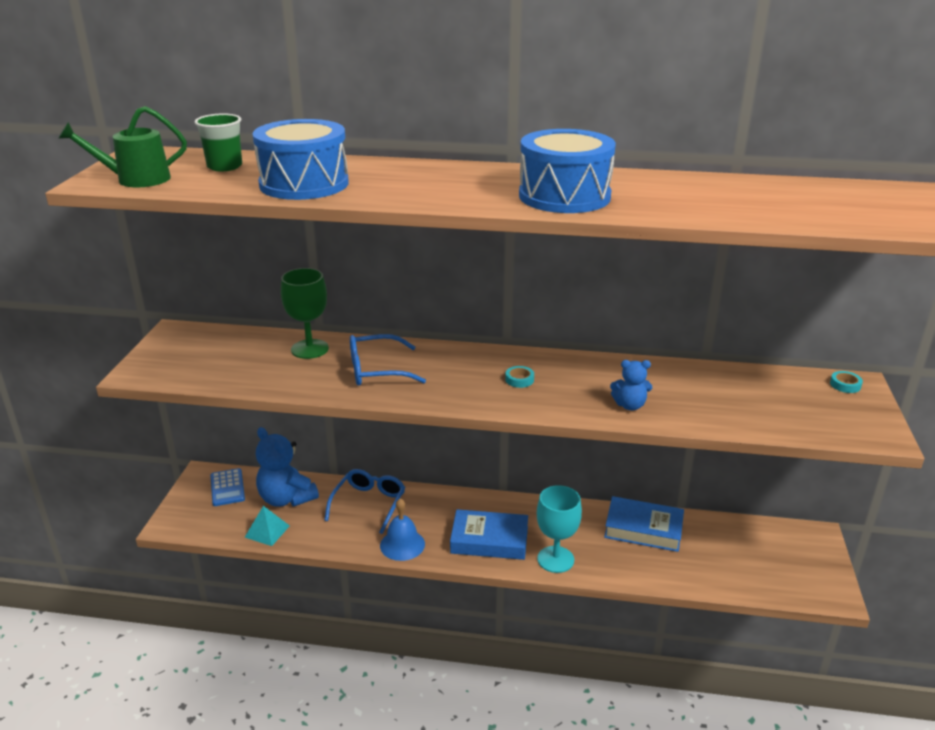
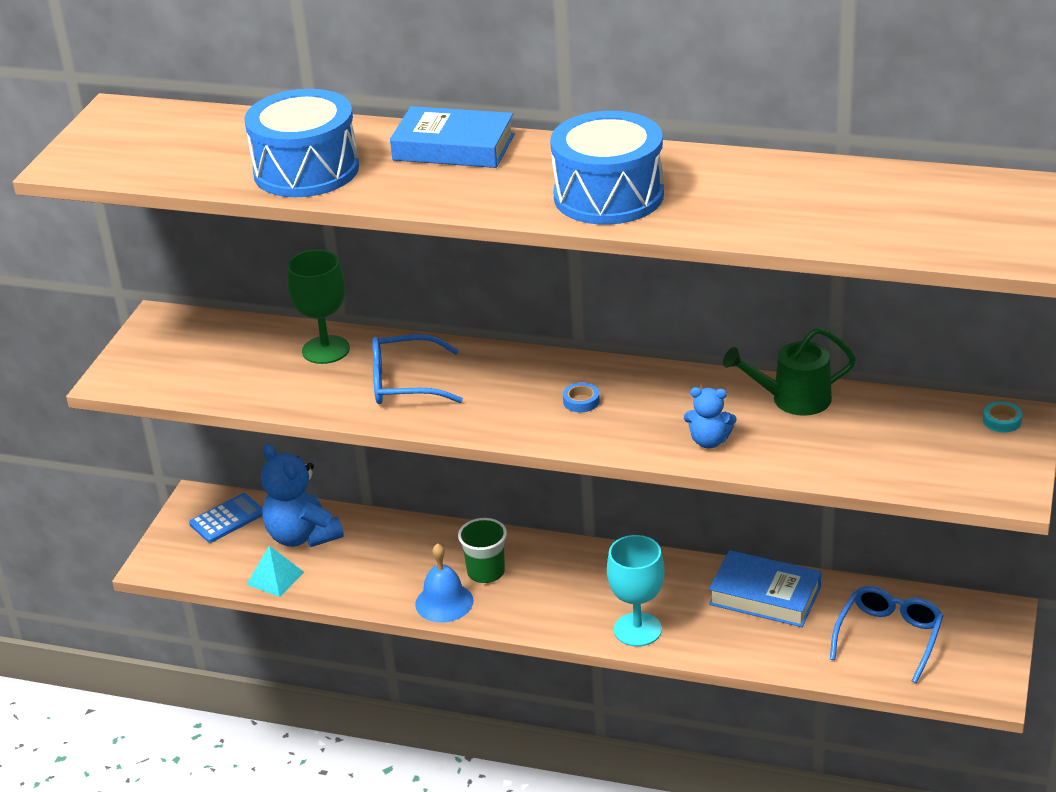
camera: 10 degrees right, 5 degrees up
(136, 180) = (113, 160): green watering can -> green watering can (793, 399)
(224, 166) = (216, 137): green cup -> green cup (486, 572)
(227, 488) = (227, 519): blue calculator -> blue calculator turned 120 degrees counterclockwise
(369, 504) = (408, 548): blue glasses -> blue glasses (889, 637)
(489, 540) = (557, 601): blue book -> blue book (453, 147)
(519, 380) = (581, 401): turquoise tape -> blue tape

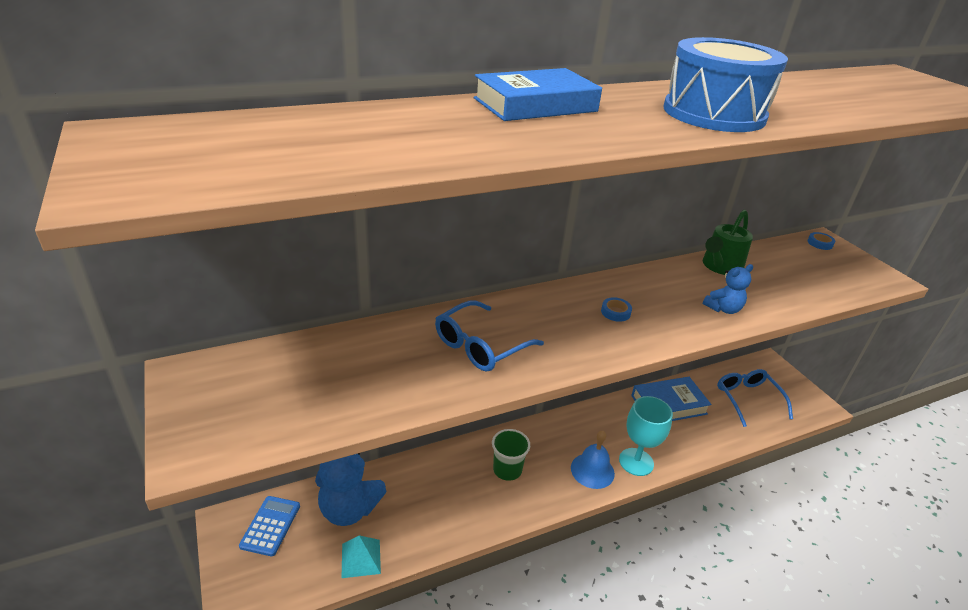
camera: 45 degrees left, 0 degrees up
(306, 170) = (438, 142): blue drum -> none
(326, 350) = (382, 343): green goblet -> none
(444, 602) = (505, 508): blue bell -> blue bell (592, 470)
(1002, 421) = (820, 243): turquoise tape -> blue tape

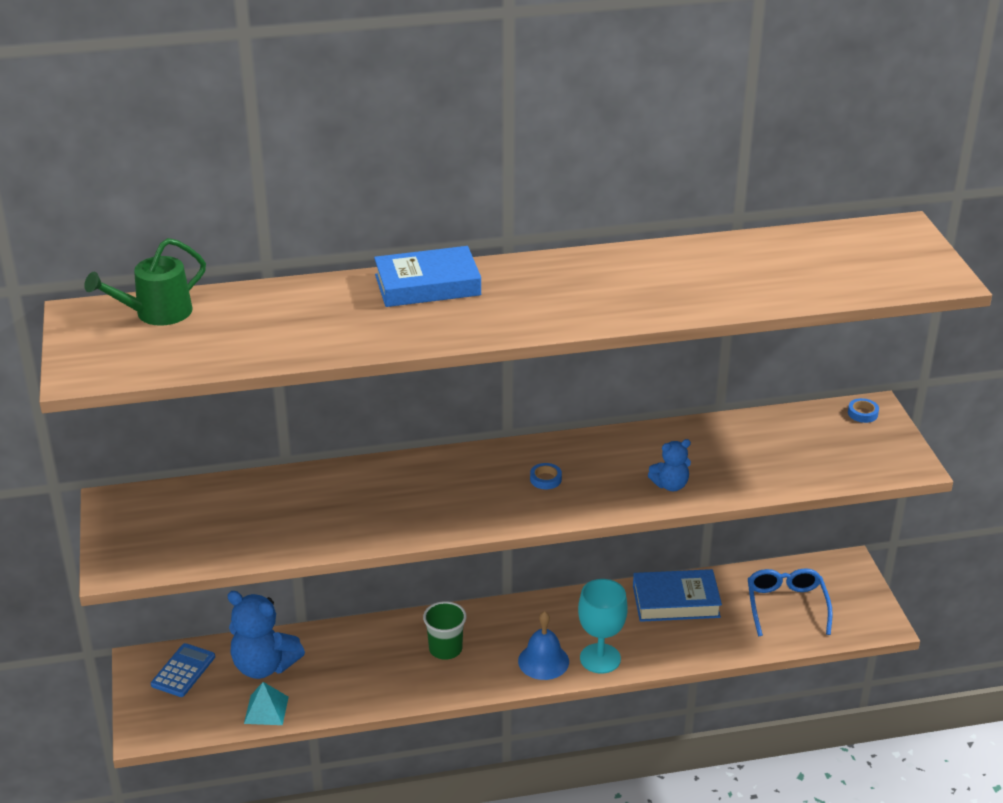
camera: 15 degrees right, 0 degrees up
(480, 346) = (387, 502): blue glasses -> none
(714, 113) = (595, 299): blue drum -> none
(720, 267) = (705, 435): green watering can -> green watering can (156, 313)

